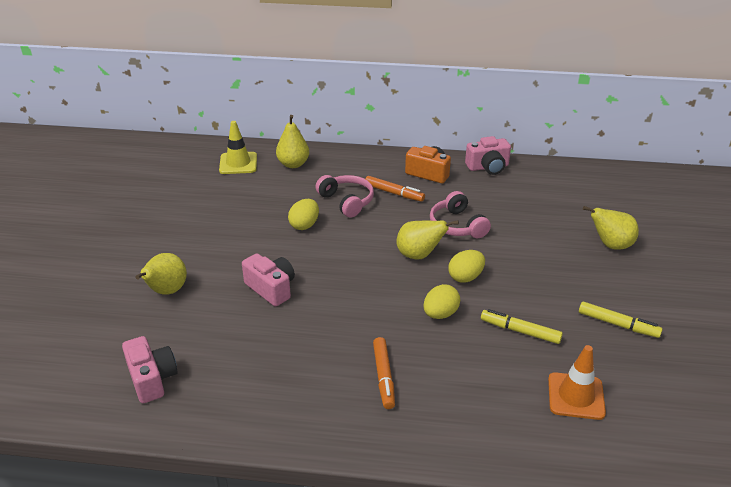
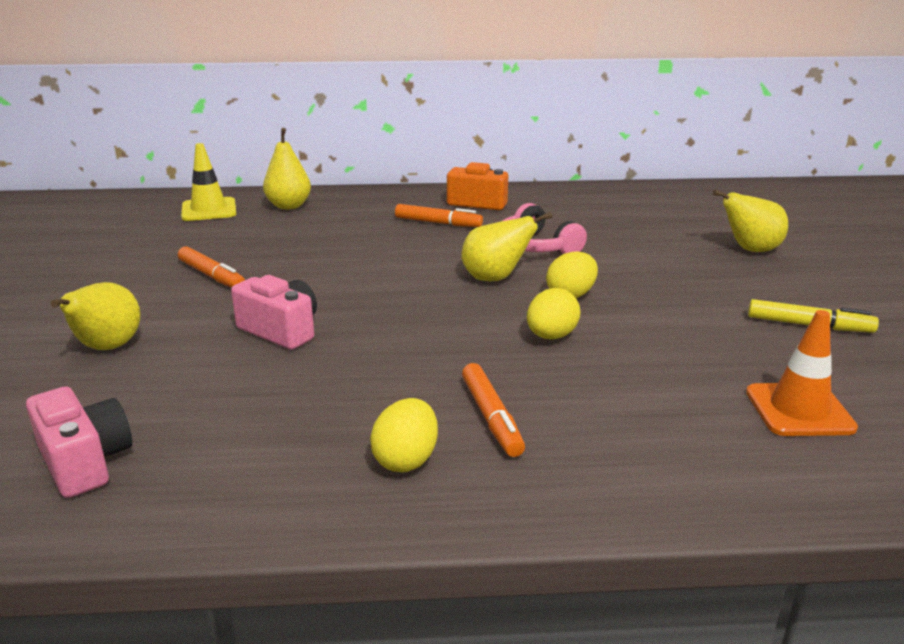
camera: 10 degrees left, 10 degrees down
(234, 232) = (212, 276): none -> orange marker
(304, 225) = (318, 261): yellow egg -> yellow egg (406, 460)
(346, 201) = (374, 234): pink headphones -> none
(488, 167) = (554, 193): pink camera -> none
(520, 331) = (676, 344): yellow marker -> none

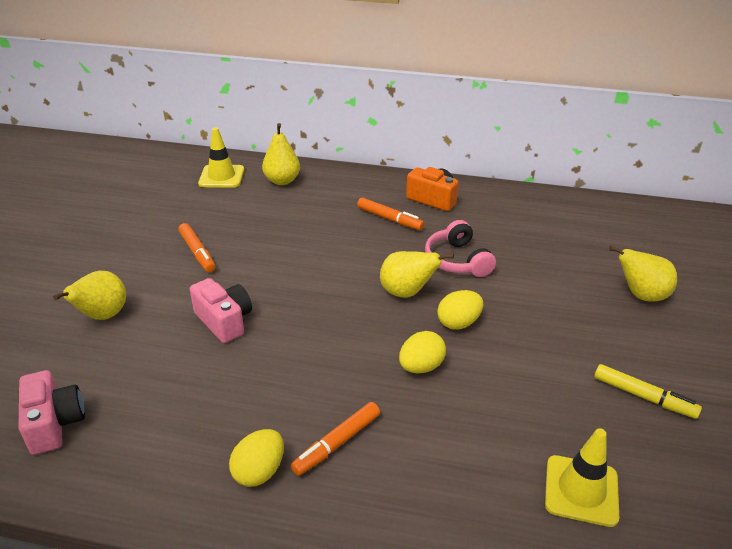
camera: 15 degrees right, 10 degrees up
(491, 417) = (337, 443): orange marker -> orange marker turned 45 degrees clockwise
(799, 410) = (581, 490): orange traffic cone -> yellow traffic cone

